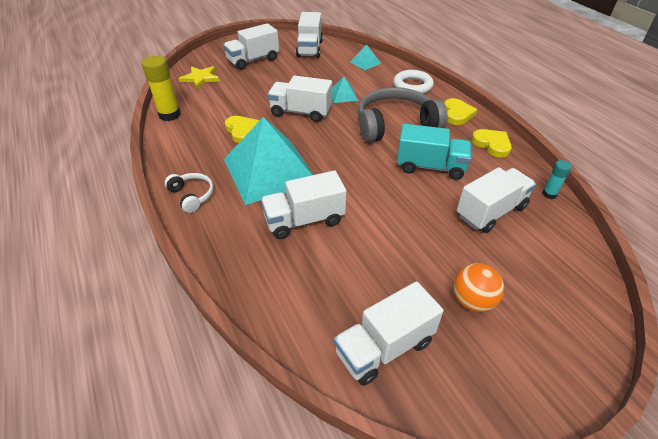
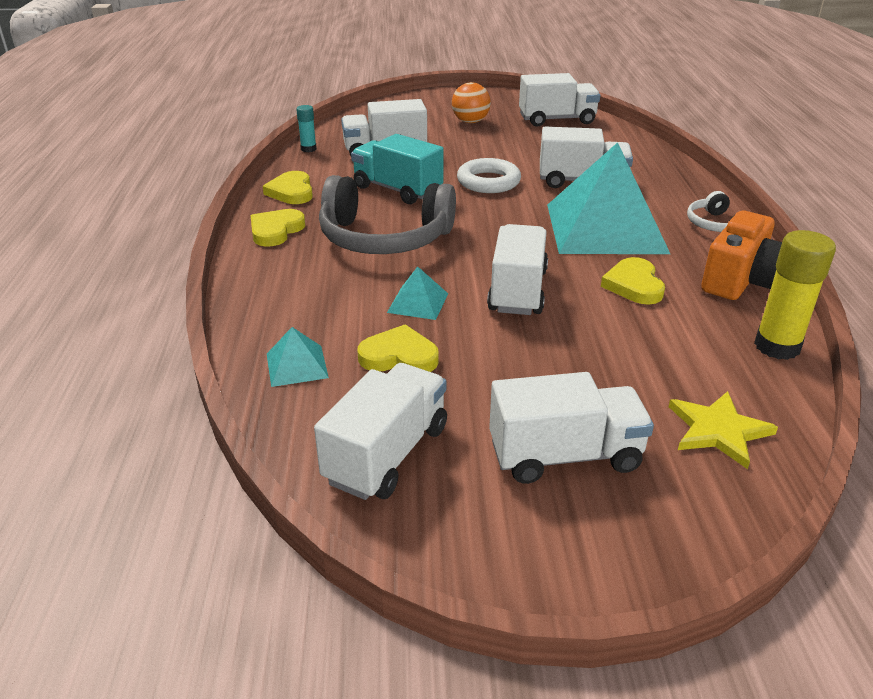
camera: 155 degrees left, 10 degrees down
(181, 149) = (741, 280): none -> orange camera
(301, 112) = (518, 291): white truck -> white truck turned 120 degrees counterclockwise
(331, 73) = (399, 356): none -> yellow heart
(412, 86) = (275, 288): white ring -> white ring (488, 182)

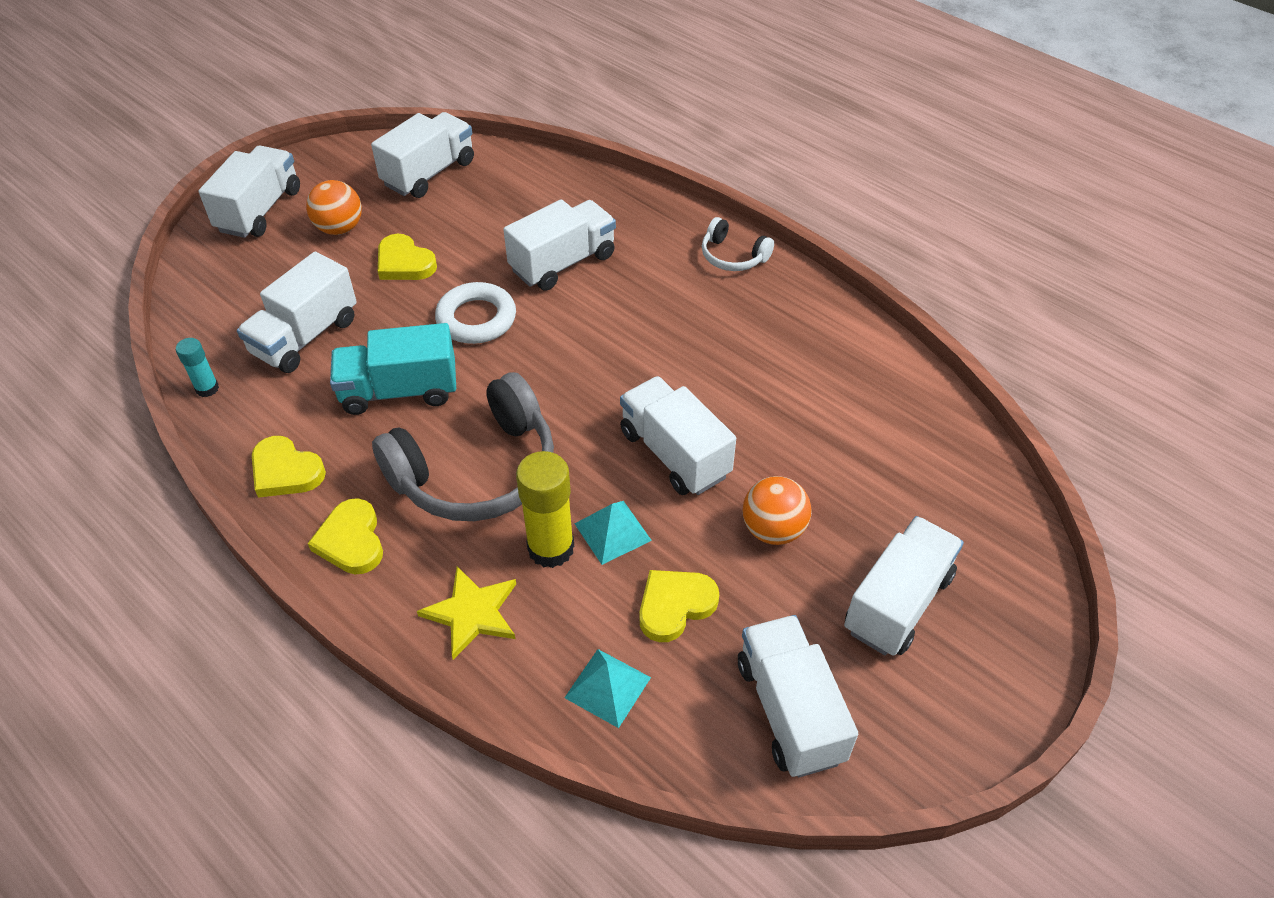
camera: 45 degrees left, 15 degrees up
(440, 102) = (260, 210): none -> white truck
(528, 361) = (773, 529): none -> orange ball
(605, 228) = (653, 319): turquoise pyramid -> none
(634, 285) = (751, 379): yellow heart -> yellow heart (404, 263)
(718, 430) = (956, 496): yellow star -> yellow star (472, 613)
(741, 280) = (817, 317): orange camera -> none
(777, 346) = (908, 378): yellow glue stick -> yellow glue stick (551, 548)

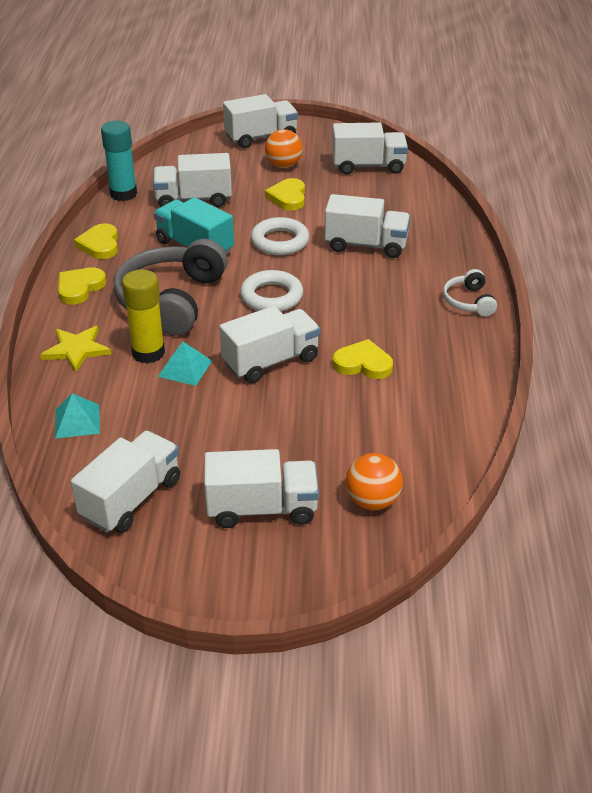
camera: 50 degrees right, 10 degrees down
(207, 388) = (123, 194): turquoise glue stick -> turquoise glue stick, size x1.84
(476, 470) = (171, 300): grey headphones -> grey headphones turned 90 degrees clockwise
(566, 385) = (271, 296): none -> white ring
(674, 454) = (271, 361): white truck -> white truck turned 45 degrees clockwise
(675, 606) = (158, 417): yellow heart -> yellow heart (363, 364)
(773, 529) = (259, 428): orange ball -> orange ball (372, 501)

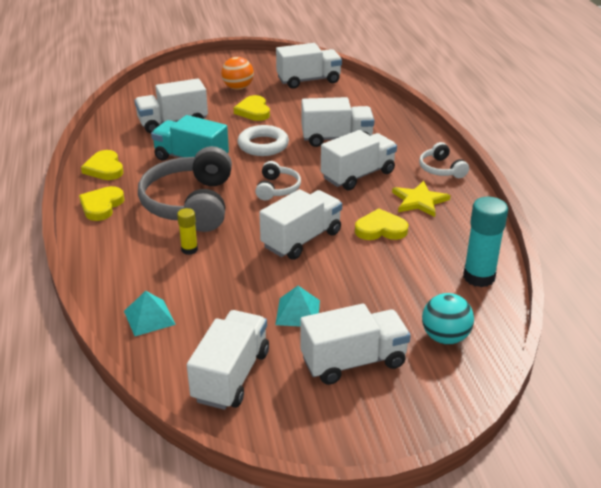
camera: 15 degrees left, 5 degrees down
(76, 350) = (121, 257): yellow star -> yellow star (419, 201)
(123, 194) = (108, 126): turquoise glue stick -> turquoise glue stick (479, 277)
(148, 353) = (189, 249): yellow glue stick -> yellow glue stick, size x0.54
(185, 368) = (228, 257): turquoise pyramid -> turquoise pyramid (298, 312)
(261, 137) = (209, 69): white truck -> white truck (358, 175)
(271, 296) = (277, 188): white ring -> white headphones
(372, 501) = (445, 337): orange ball -> turquoise ball

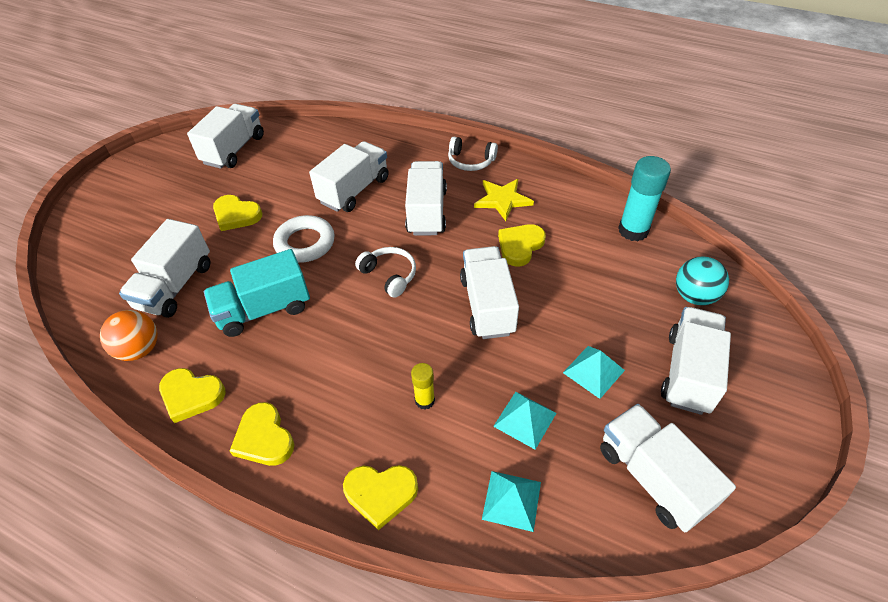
camera: 50 degrees left, 15 degrees up
(105, 264) = (381, 494): none -> yellow heart
(190, 204) = (345, 355): grey headphones -> none
(219, 297) = (525, 419): none -> turquoise pyramid
(238, 88) = (178, 201): orange ball -> orange ball (140, 349)

